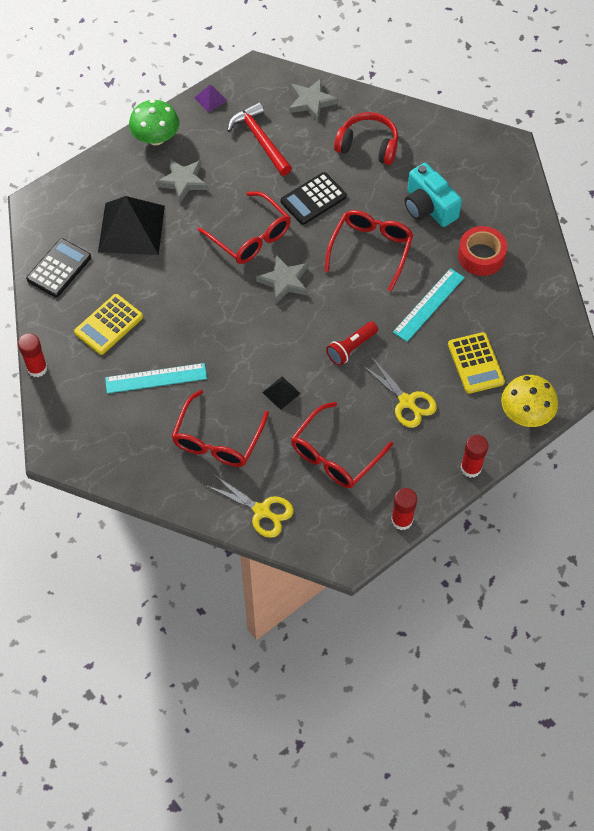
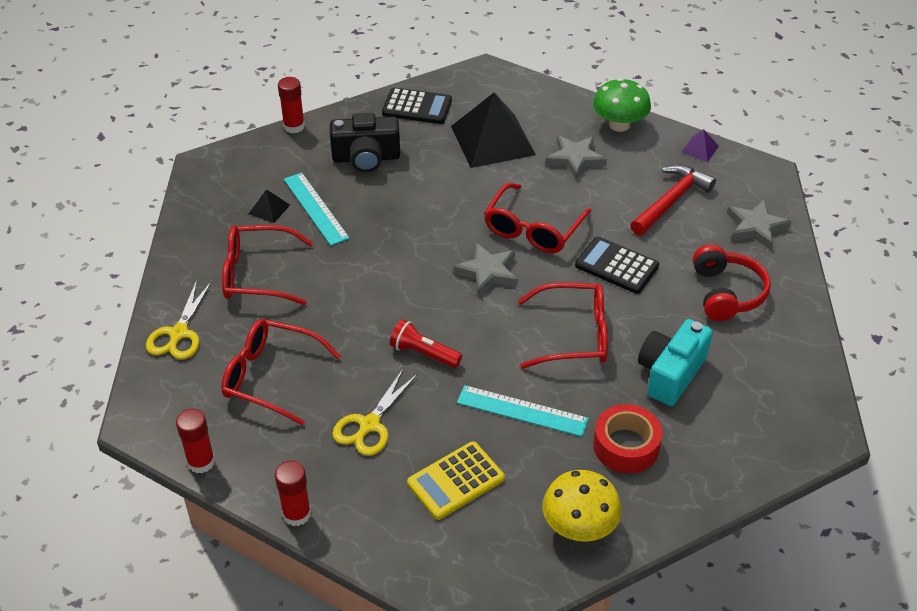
camera: 70 degrees right, 15 degrees down
(108, 325) = (366, 158): yellow calculator -> black camera
(281, 392) = (337, 309): black pyramid -> black pyramid (269, 209)
(525, 413) = (401, 555): yellow mushroom -> yellow mushroom (579, 526)

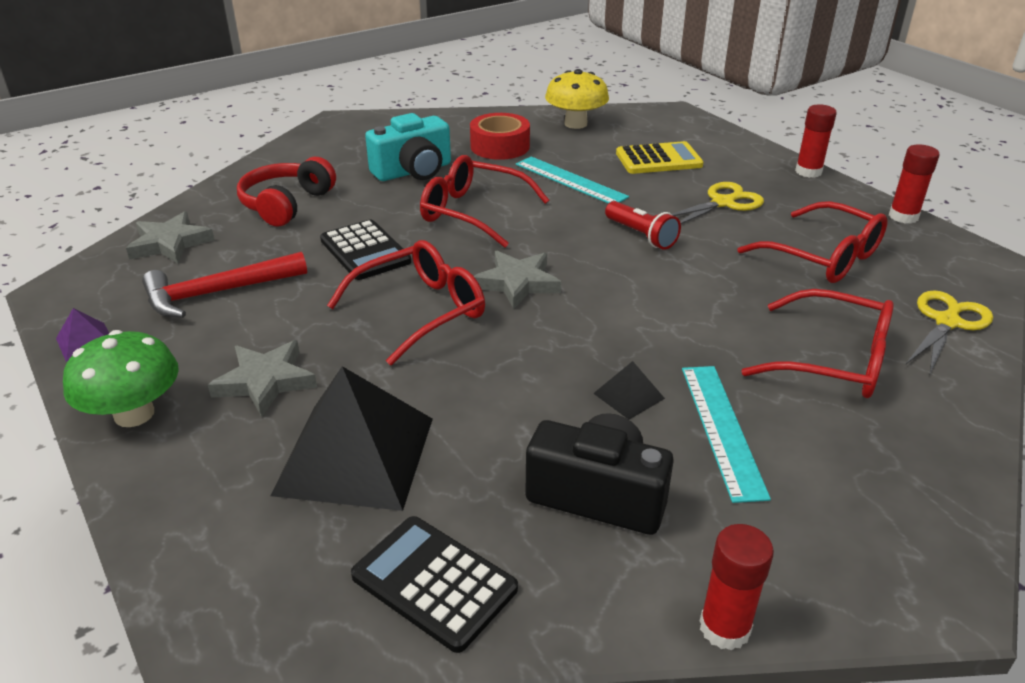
camera: 155 degrees left, 10 degrees down
(269, 209) = (805, 452): black pyramid -> black pyramid (628, 395)

